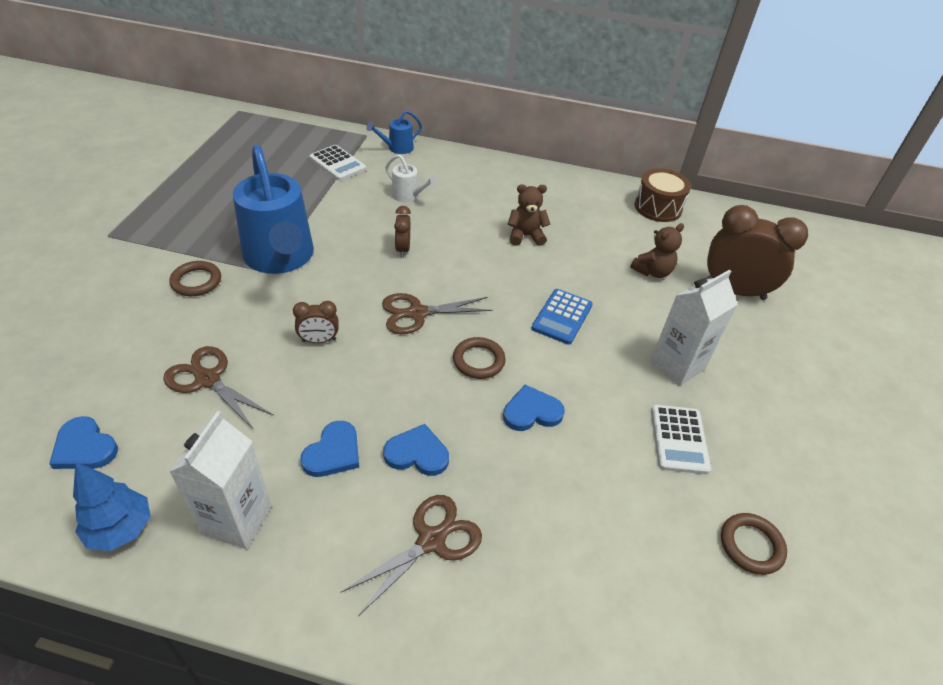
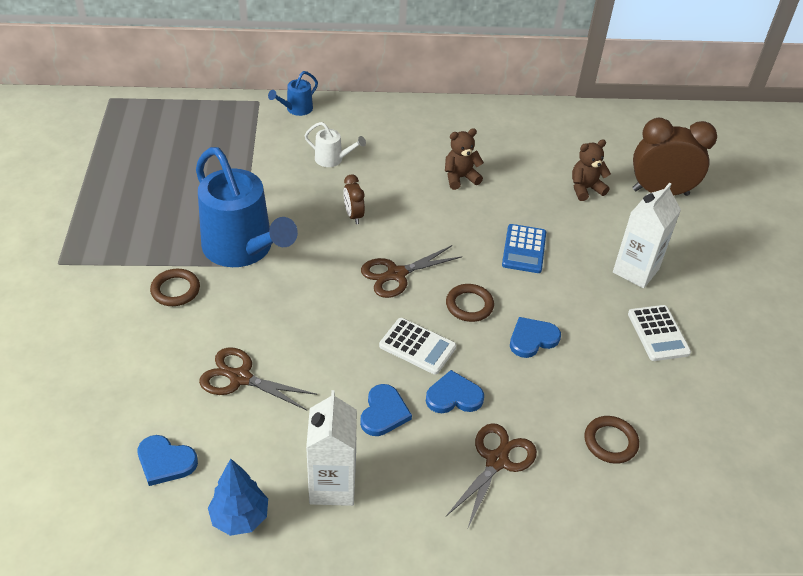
camera: 15 degrees left, 0 degrees up
(319, 340) = (321, 319): brown clock -> none
(337, 163) = (246, 138): white calculator -> white calculator (417, 346)
(652, 271) = (585, 189): brown teddy bear -> brown teddy bear turned 150 degrees counterclockwise
(658, 207) = (568, 123): brown drum -> none
(751, 545) = (738, 402): brown ring -> brown ring (610, 442)

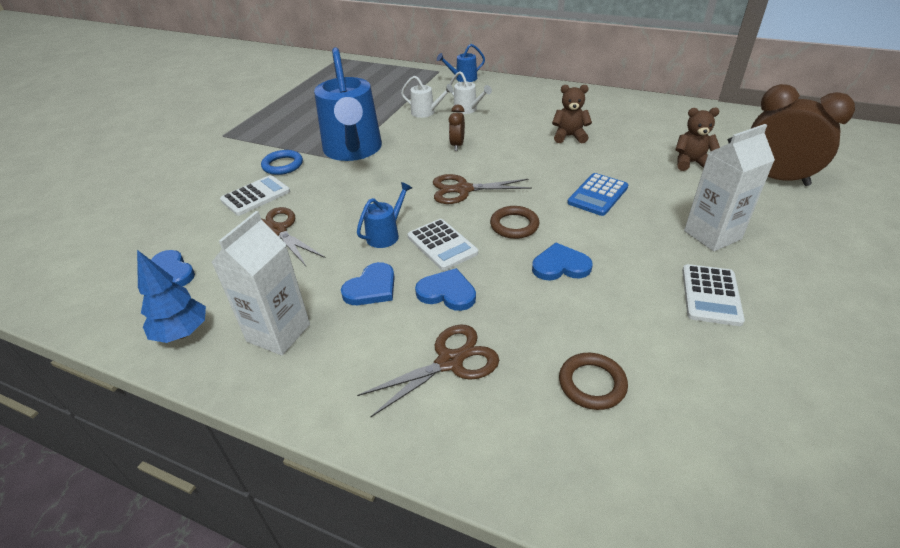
camera: 30 degrees right, 5 degrees down
(175, 290) = (283, 165): brown ring -> blue ring
(179, 340) = (256, 196): none -> white calculator
(288, 173) = (426, 112): none -> white watering can
(356, 350) = (386, 234): none -> blue watering can

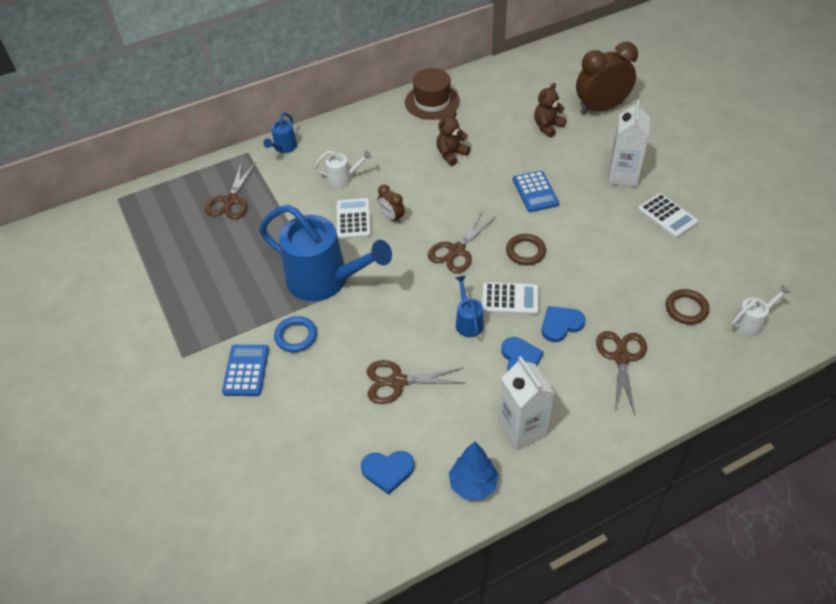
camera: 50 degrees left, 10 degrees up
(229, 162) = (246, 370): none -> blue calculator
(256, 196) = (329, 374): white calculator -> white calculator (353, 219)
(386, 86) = (231, 201): none -> brown scissors
(426, 112) = (316, 204): white watering can -> white watering can (751, 322)
(560, 266) = (586, 257): blue heart -> none
(611, 103) = (432, 102): none -> brown hat

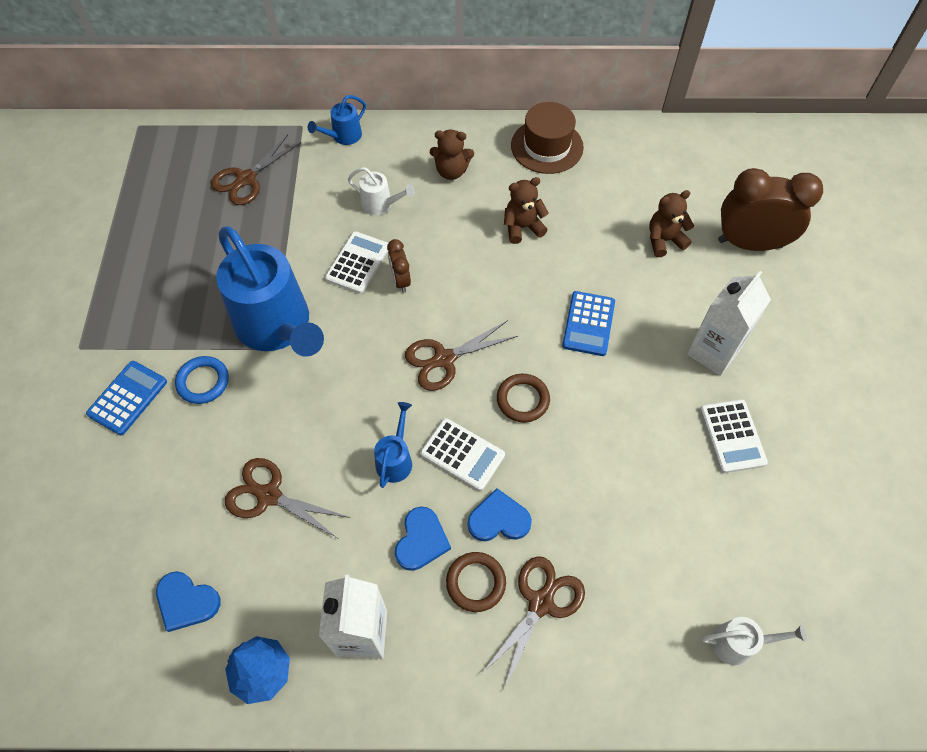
camera: 25 degrees right, 10 degrees up
(378, 140) = (451, 171): none -> brown teddy bear
(686, 309) = (667, 579): brown ring -> brown ring (476, 582)

